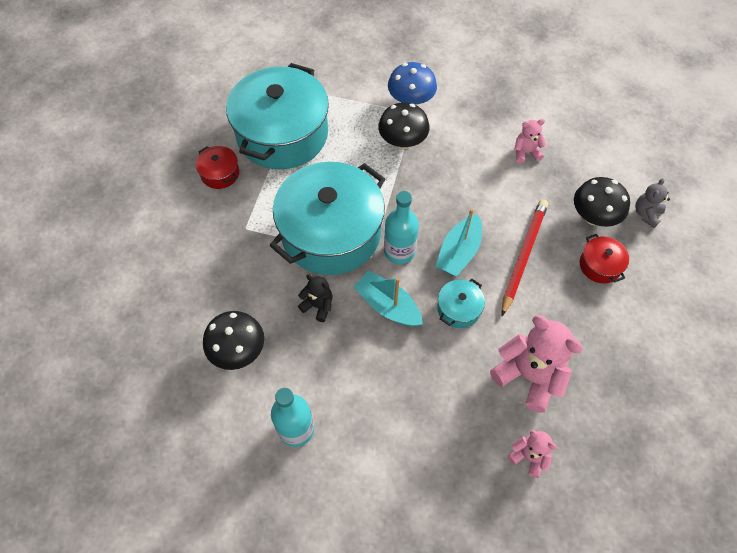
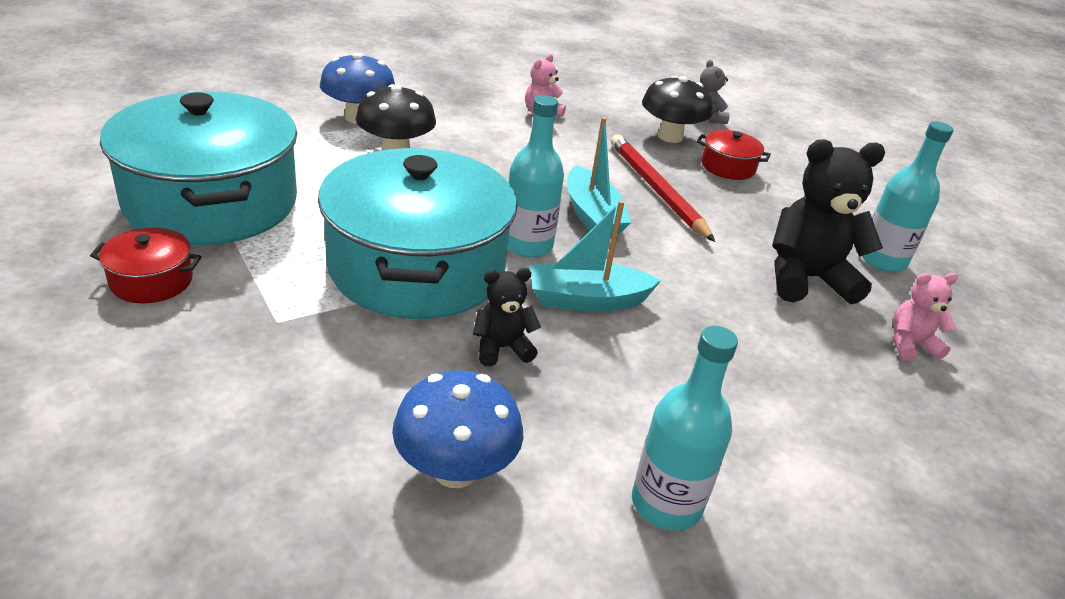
camera: 50 degrees left, 25 degrees down
(238, 351) = (455, 470): black mushroom -> blue mushroom
(458, 309) = (663, 262): turquoise pot -> none
(528, 376) = (806, 279): pink teddy bear -> black teddy bear
(601, 398) = (882, 260): none -> turquoise bottle

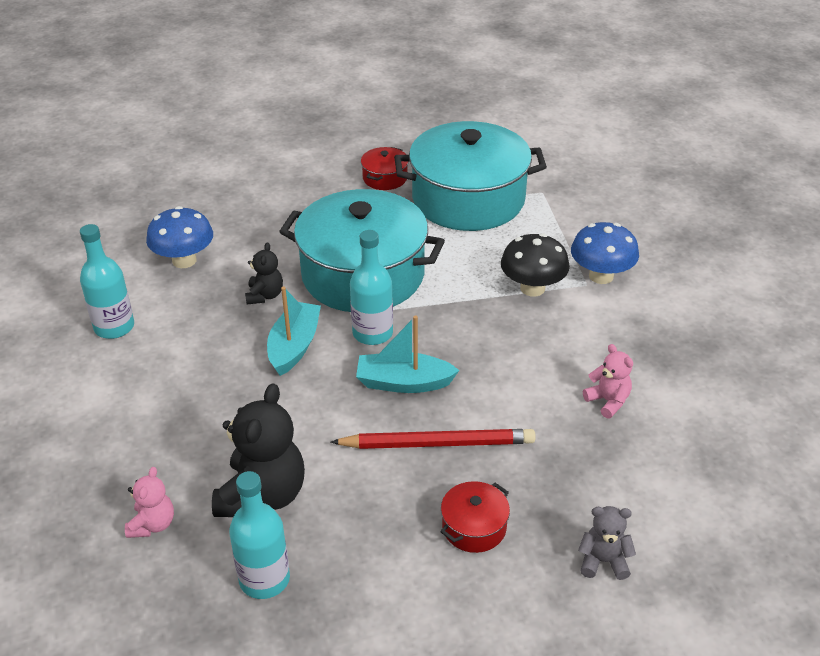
camera: 115 degrees right, 5 degrees up
(670, 136) = (552, 500): black mushroom -> none

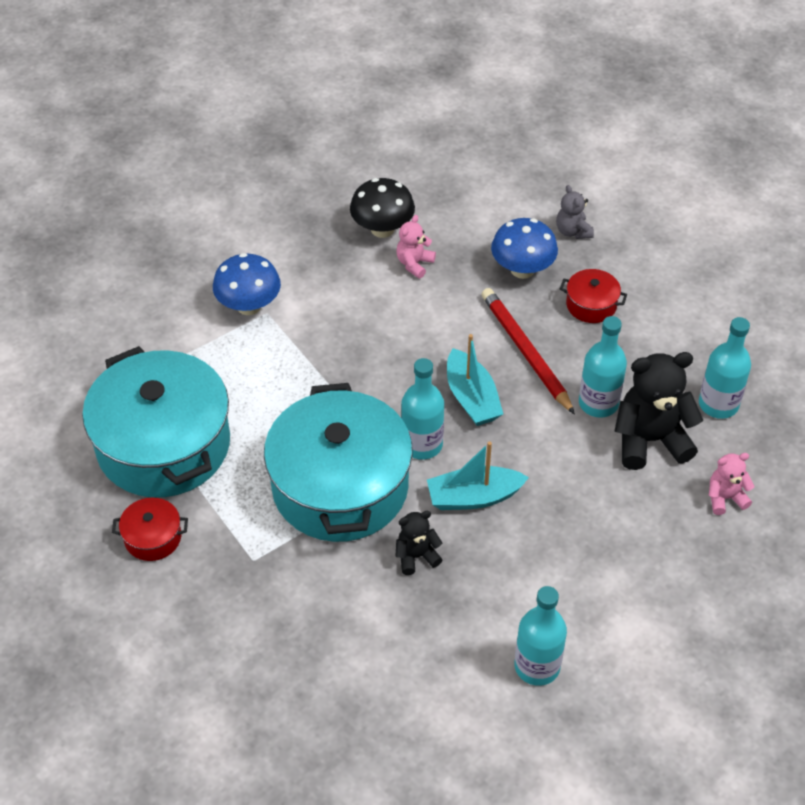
camera: 115 degrees left, 10 degrees up
(184, 260) = (400, 662): blue mushroom -> blue mushroom (522, 269)
(336, 474) = (598, 403): none -> turquoise bottle
(532, 288) = (293, 349): black mushroom -> black mushroom (382, 229)

